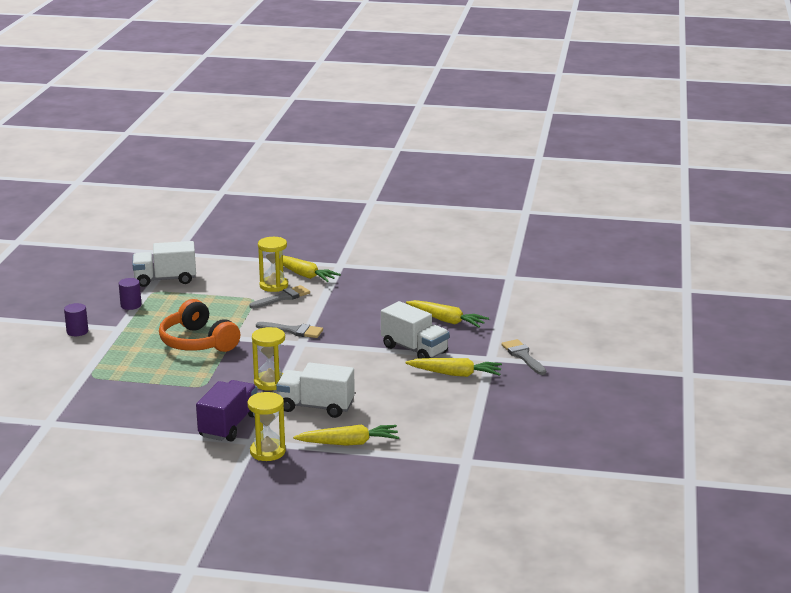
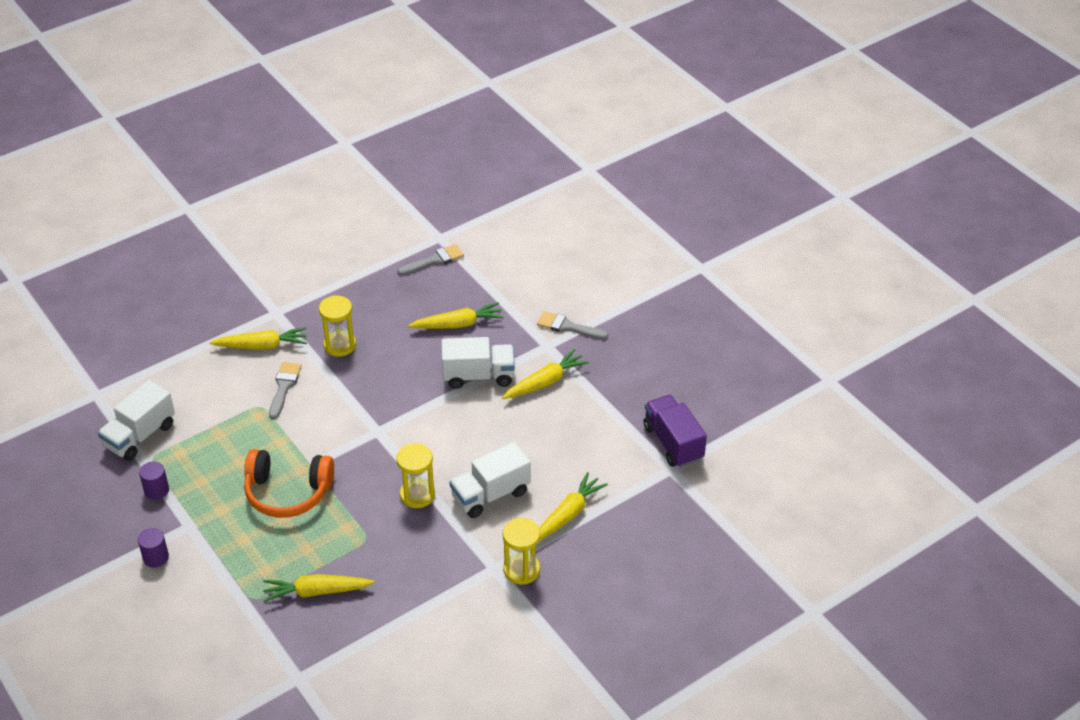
camera: 45 degrees left, 20 degrees up
(130, 392) = (316, 592): none -> yellow carrot
(229, 426) = (453, 566): purple truck -> purple truck (673, 443)
(274, 286) = (254, 377): yellow hourglass -> yellow hourglass (340, 345)
(293, 331) = (351, 421): grey brush -> grey brush (434, 260)

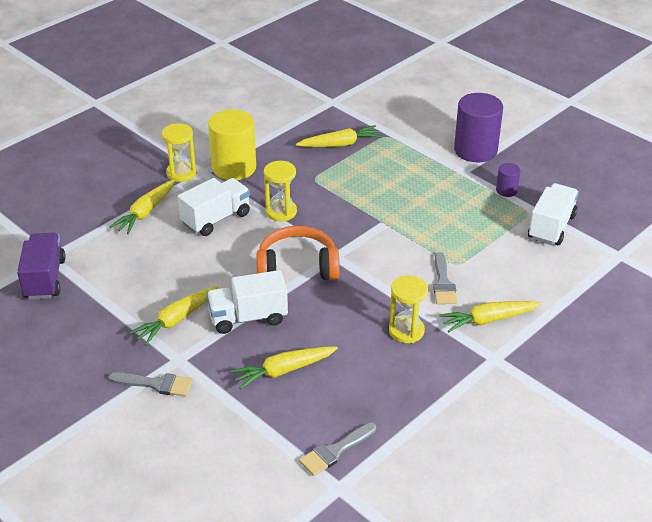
camera: 170 degrees right, 5 degrees down
(156, 557) = (475, 150): purple cylinder -> purple cylinder, size x2.13
(288, 492) = (394, 201): orange headphones -> orange headphones (297, 267)
(457, 570) = (234, 168): none -> yellow cylinder
(673, 443) = (45, 279): purple truck -> purple truck turned 150 degrees counterclockwise

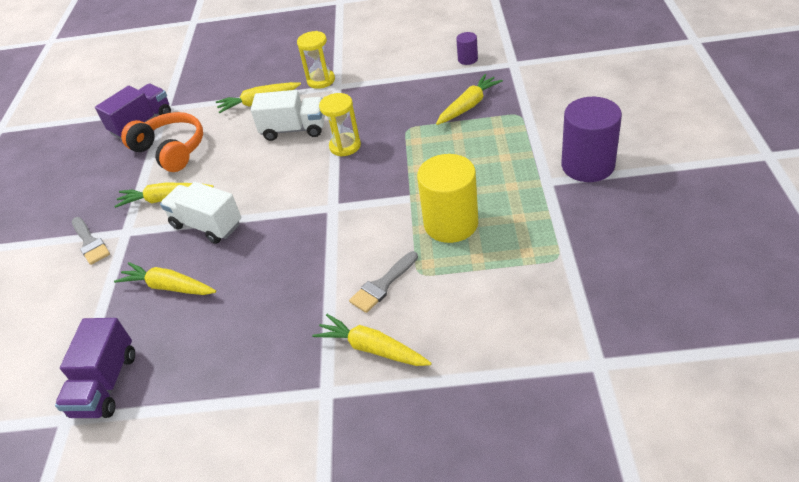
camera: 50 degrees right, 5 degrees up
(234, 168) = (361, 92): yellow cylinder -> yellow cylinder (451, 223)
(297, 267) = (293, 201): orange headphones -> orange headphones (171, 150)
(335, 451) = (105, 384): grey brush -> purple truck
(340, 144) = (468, 106): yellow carrot -> yellow carrot turned 75 degrees counterclockwise
(406, 331) = (293, 312): yellow hourglass -> none
(506, 190) = (565, 223): purple cylinder -> purple cylinder (467, 59)
(551, 227) = (562, 287): white truck -> none

